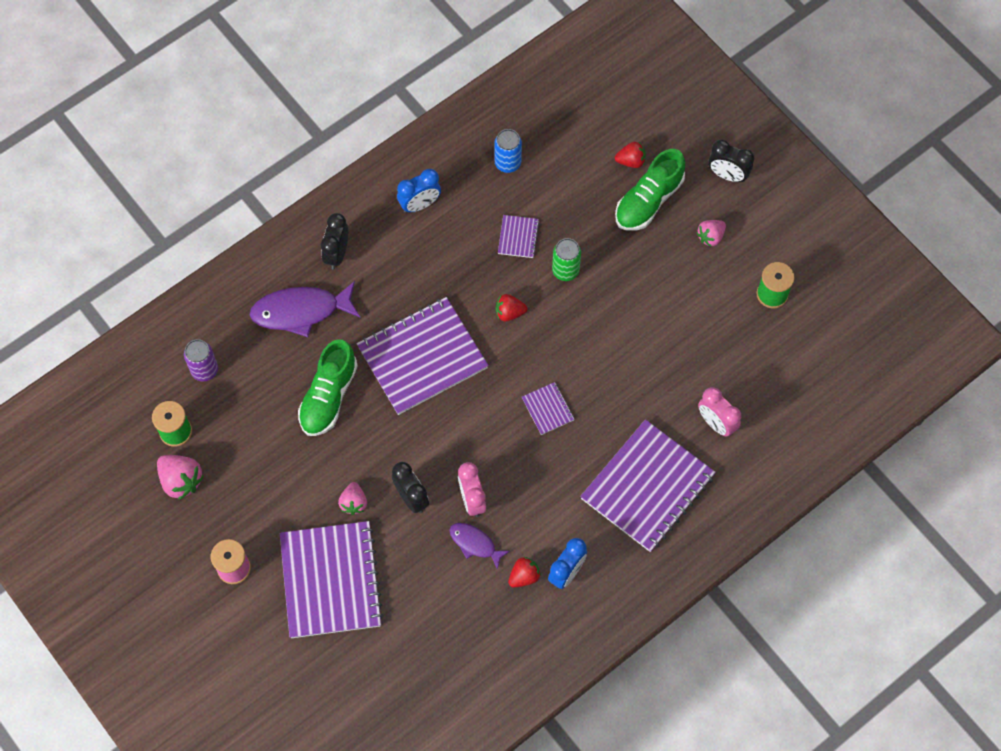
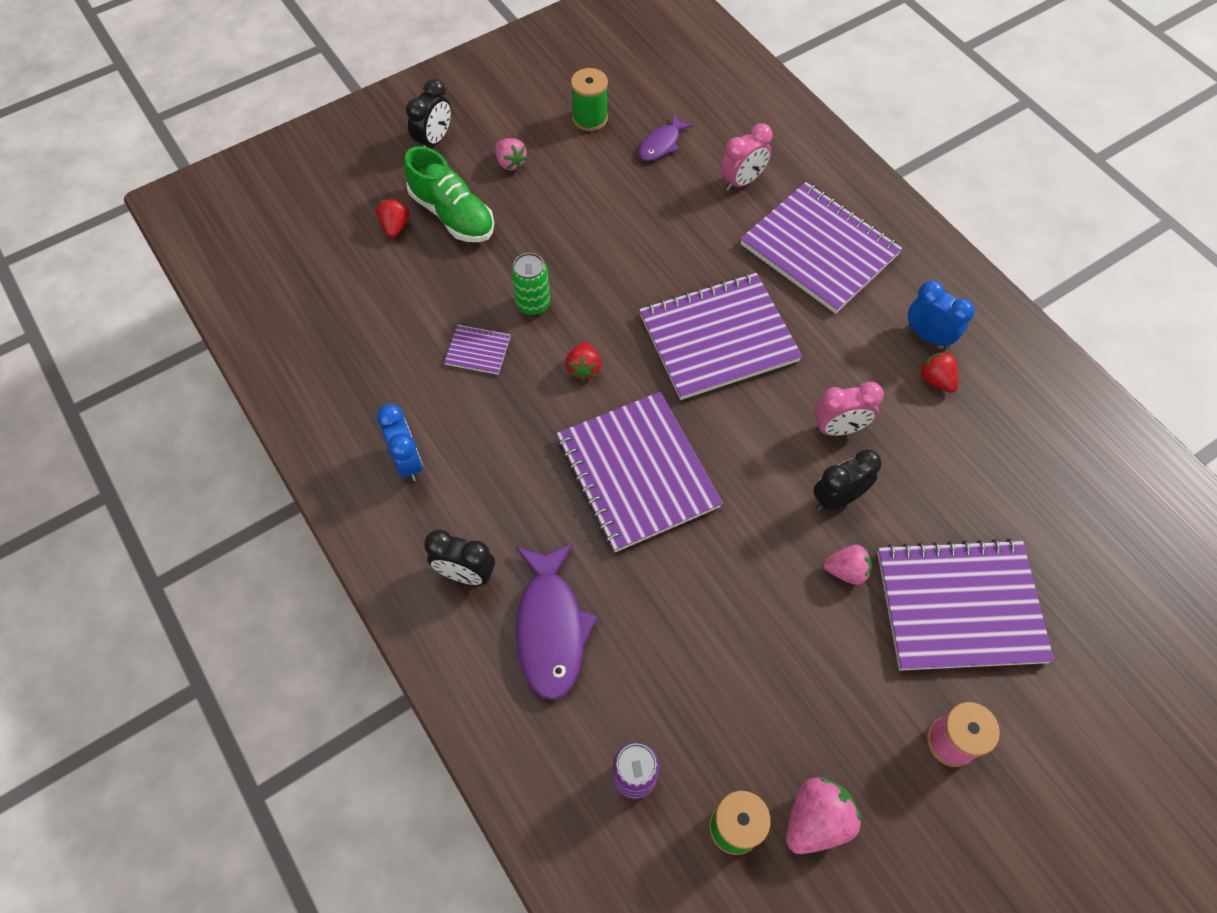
camera: 85 degrees left, 5 degrees down
(328, 396) = (687, 596): green shoe -> none
(475, 544) = (897, 429): purple fish -> purple fish (661, 144)
(507, 163) = (368, 354): blue can -> none
(548, 409) = (718, 338): purple notebook -> purple notebook, size x2.34

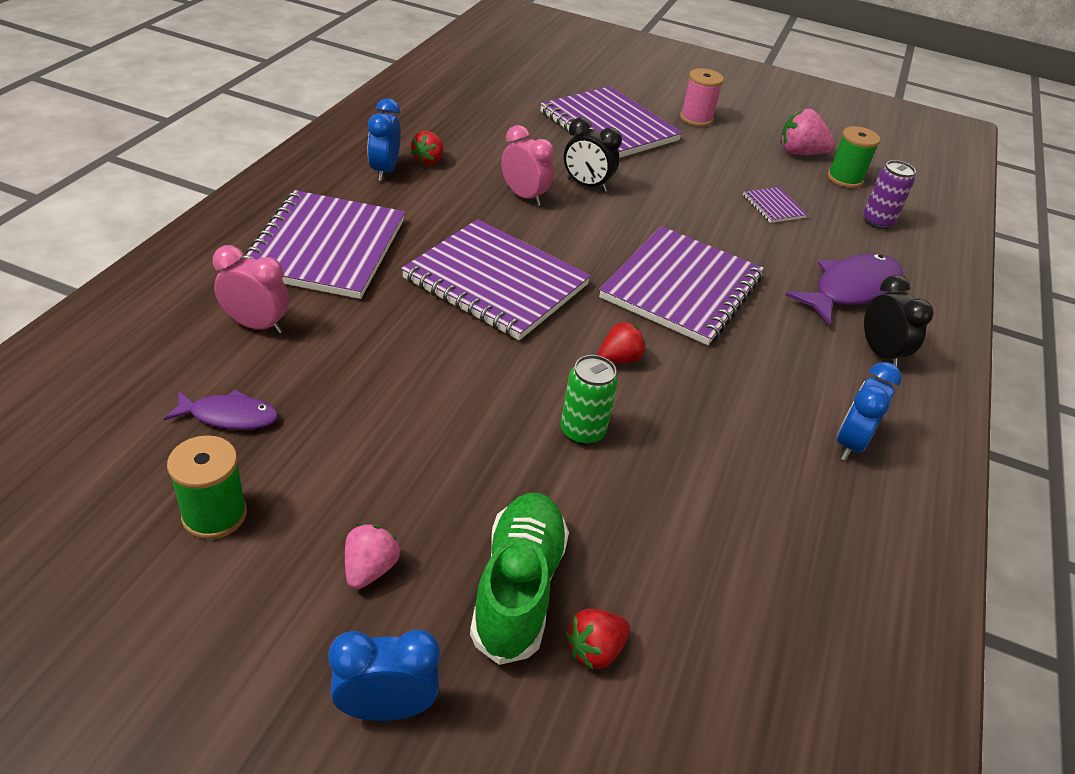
camera: 130 degrees left, 20 degrees down
(434, 140) = (385, 708): black clock -> blue clock
(478, 350) = (683, 451): purple notebook -> purple notebook (773, 207)
(846, 571) = (638, 171): pink strawberry -> none

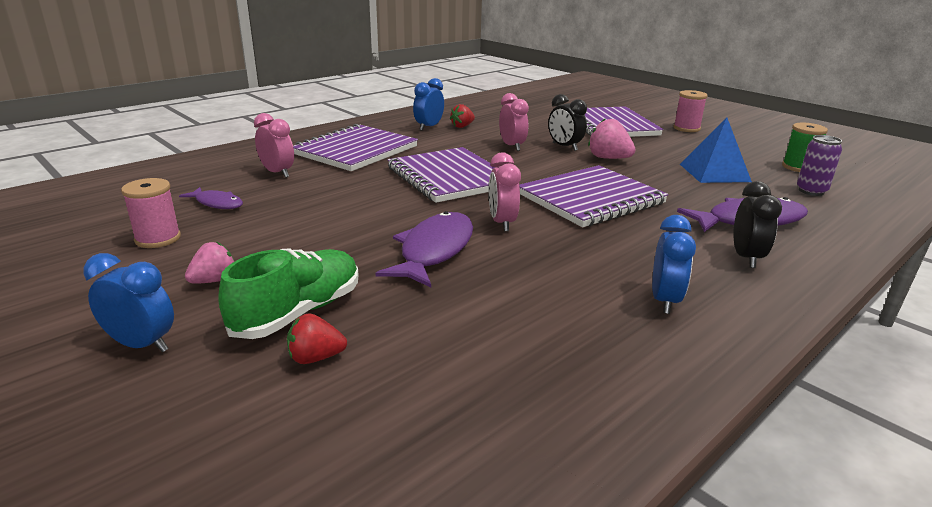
camera: 30 degrees right, 15 degrees down
(214, 514) = (158, 239): green spool -> pink spool
(582, 432) = (434, 251): green can -> purple fish
(619, 359) = (502, 223): red strawberry -> pink clock
(773, 207) = (714, 172): purple notebook -> blue pyramid
(800, 153) = (766, 151): pink strawberry -> pink strawberry (608, 158)
(850, 443) = (664, 300): blue clock -> blue clock turned 135 degrees clockwise

